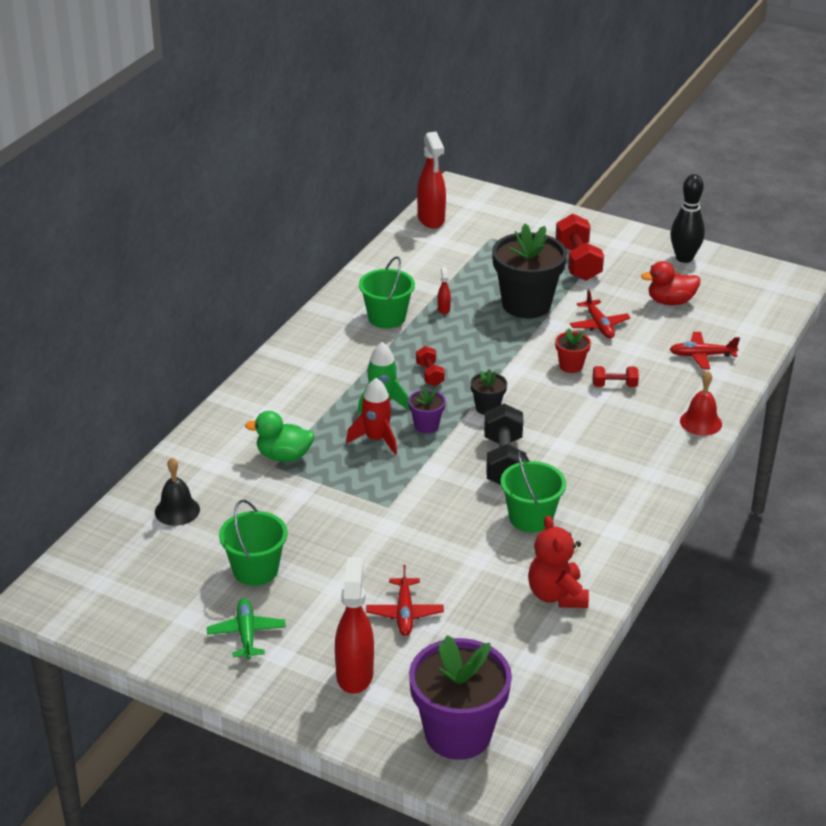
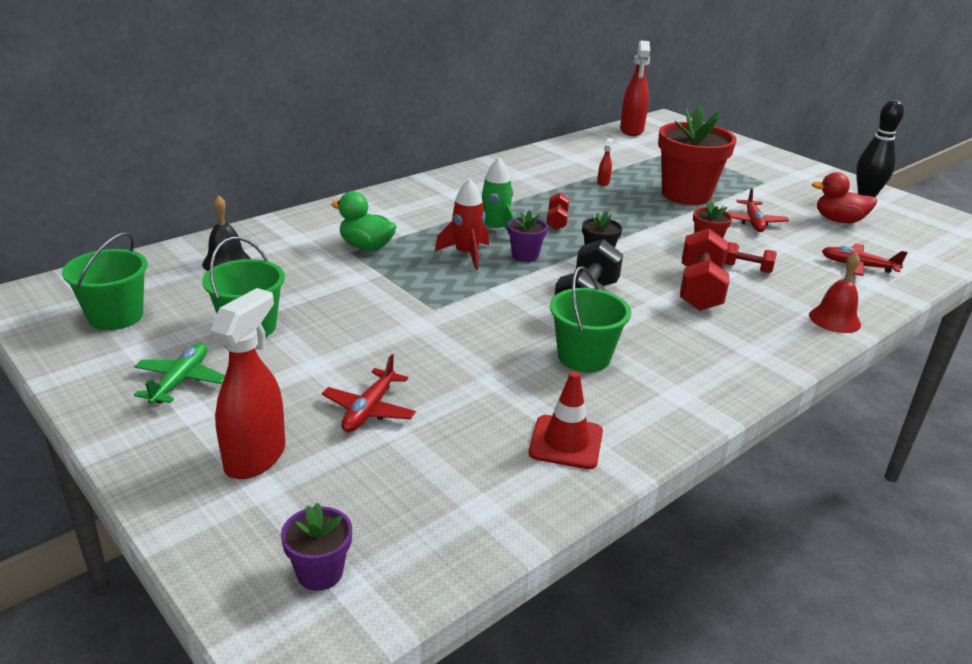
camera: 20 degrees right, 5 degrees down
(386, 318) = (545, 178): green bucket -> green bucket (115, 316)
(458, 734) = (320, 572): purple flower pot -> purple flower pot, size x0.46
(526, 304) = (686, 194): black flower pot -> red flower pot
(556, 595) = (566, 442): red teddy bear -> red traffic cone
(578, 262) = (754, 178): red dumbbell -> red dumbbell (700, 289)

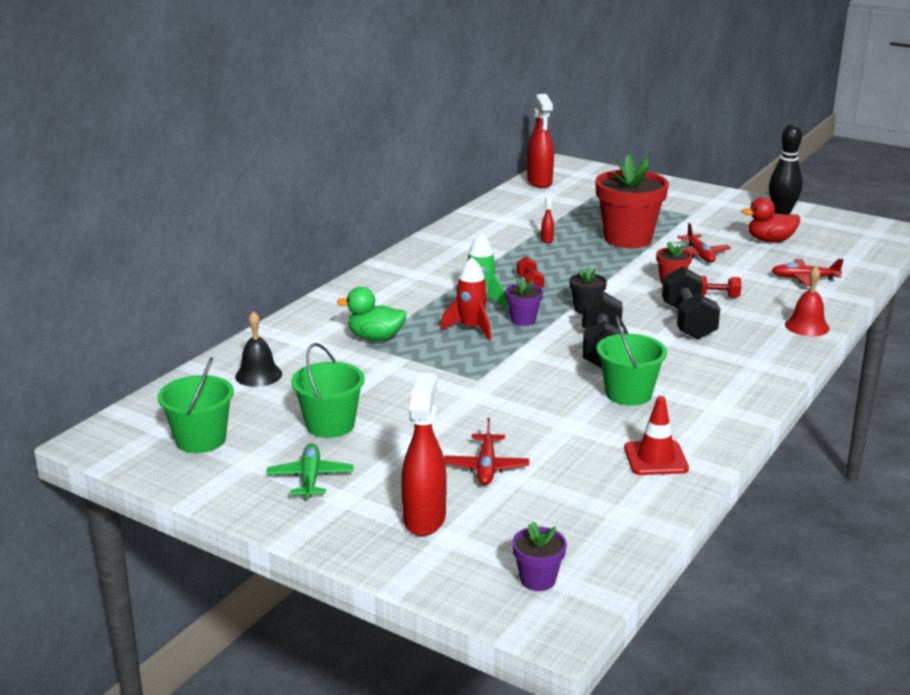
camera: 15 degrees left, 5 degrees down
(700, 289) = (688, 322): red dumbbell -> black dumbbell

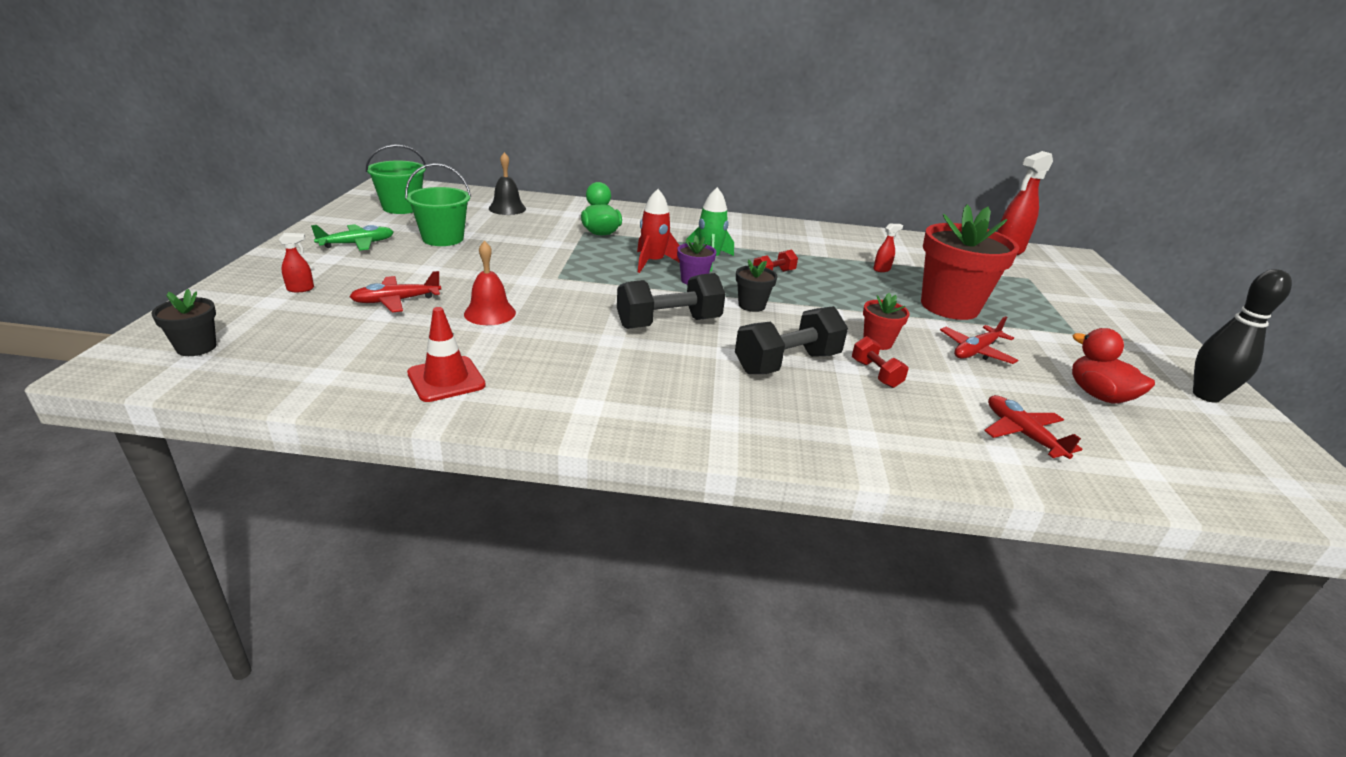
camera: 60 degrees right, 5 degrees up
(424, 519) = (301, 289): red spray bottle -> red spray bottle, size x0.44
(537, 579) = (196, 347): purple flower pot -> black flower pot
(628, 394) = (581, 348): green bucket -> none
(807, 326) = (874, 450): red bell -> red bell (490, 313)

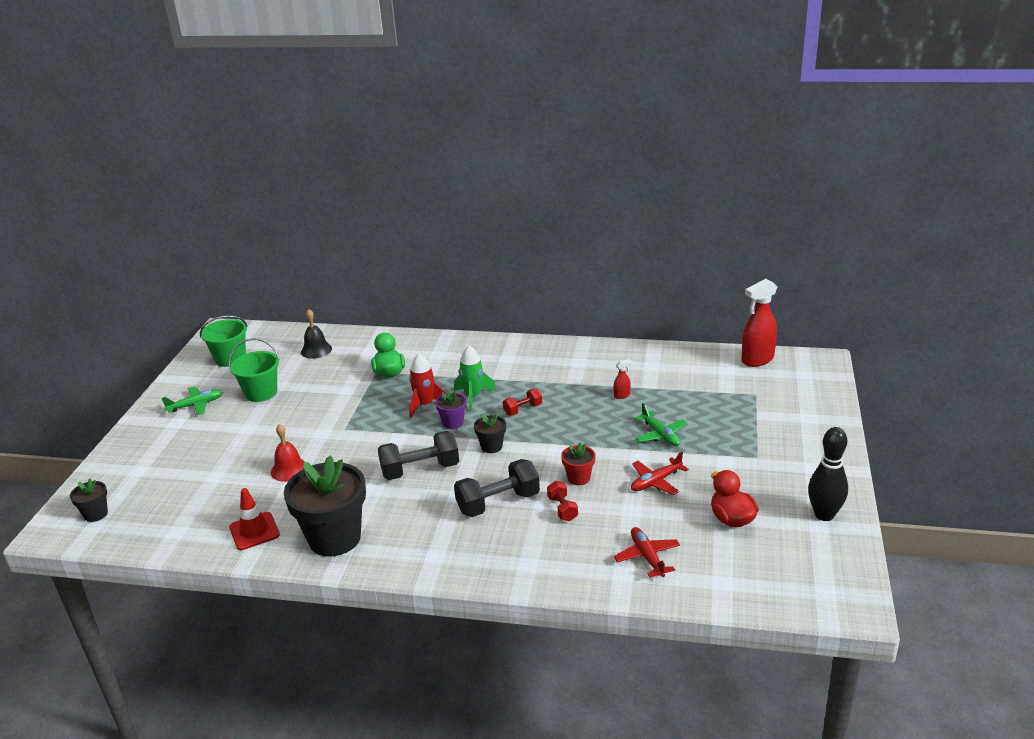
camera: 10 degrees right, 0 degrees up
(301, 289) = (157, 456): red spray bottle -> none
(396, 301) = (223, 463): red plane -> none
(569, 393) = (334, 538): none -> black flower pot
(949, 306) = (660, 435): red flower pot -> green plane

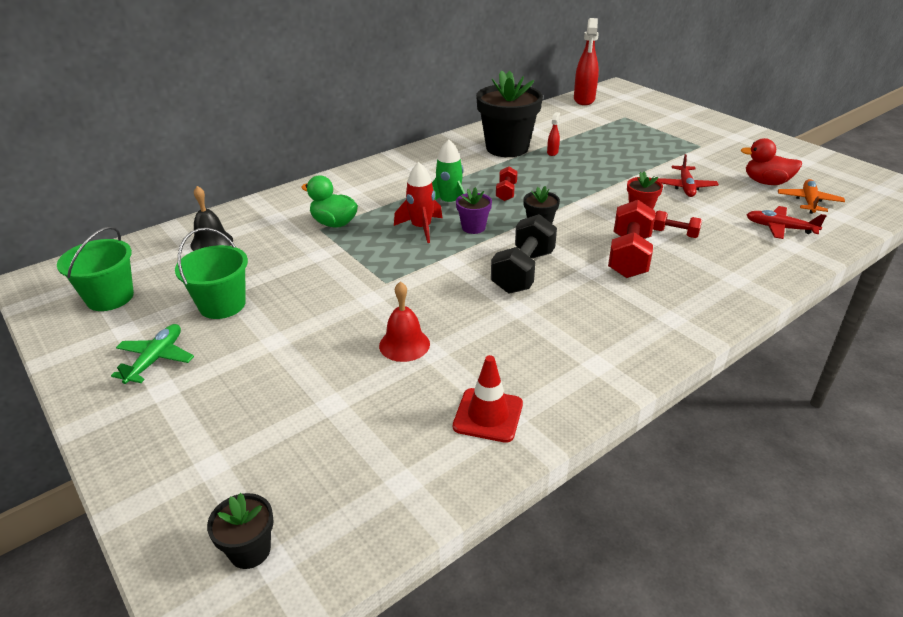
camera: 50 degrees left, 5 degrees up
(334, 538) = (572, 364): black flower pot -> black flower pot (507, 148)
(498, 503) = (629, 256): black dumbbell -> red dumbbell
(660, 435) = (626, 161): green plane -> none
(725, 556) = (808, 202): none -> orange plane
(824, 515) = (795, 155): black bowling pin -> none

